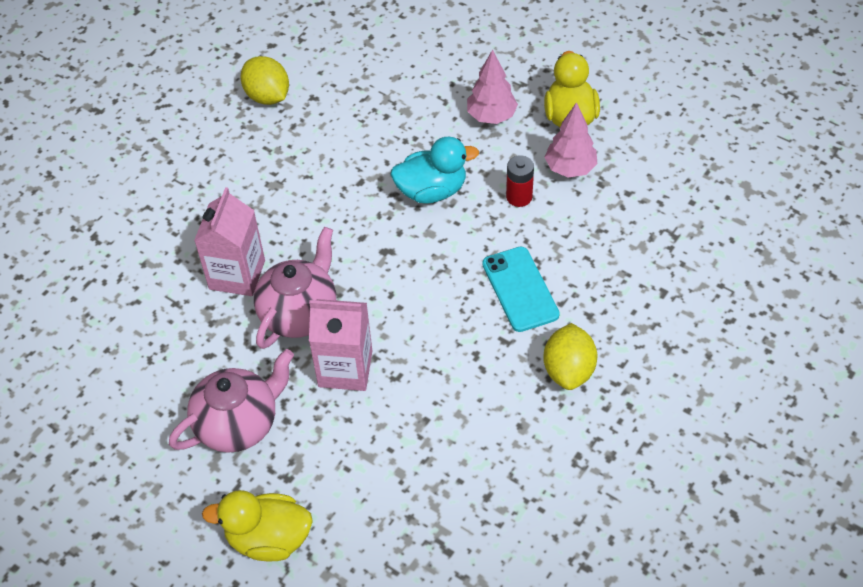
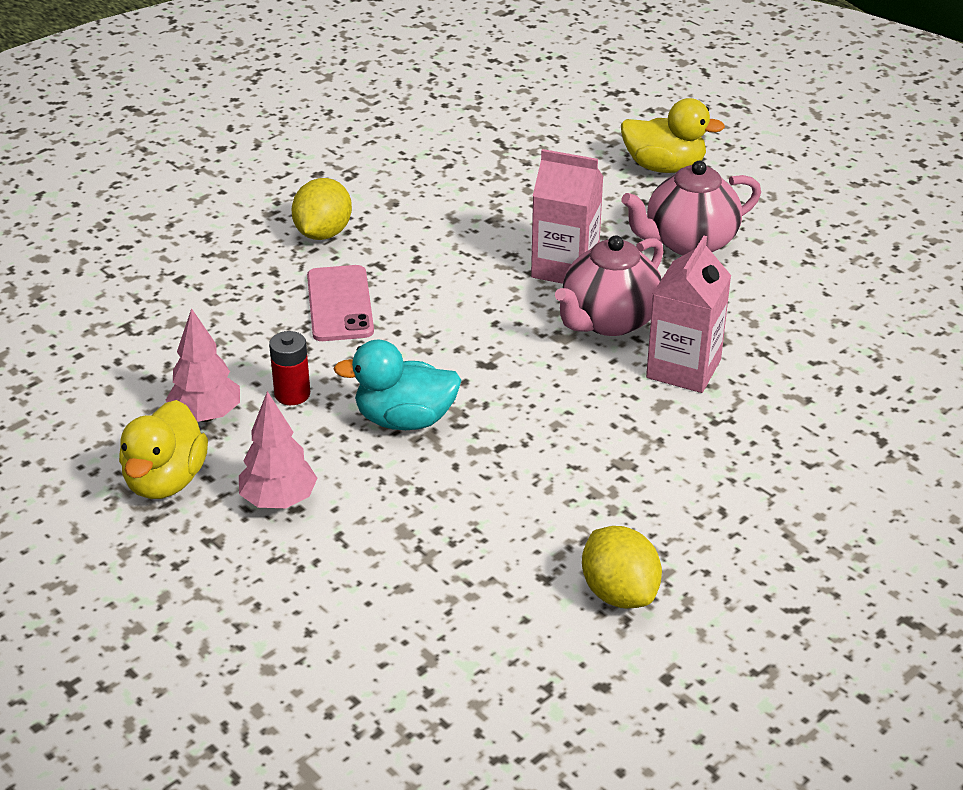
camera: 170 degrees left, 15 degrees down
(520, 289) = (340, 304): turquoise phone -> pink phone

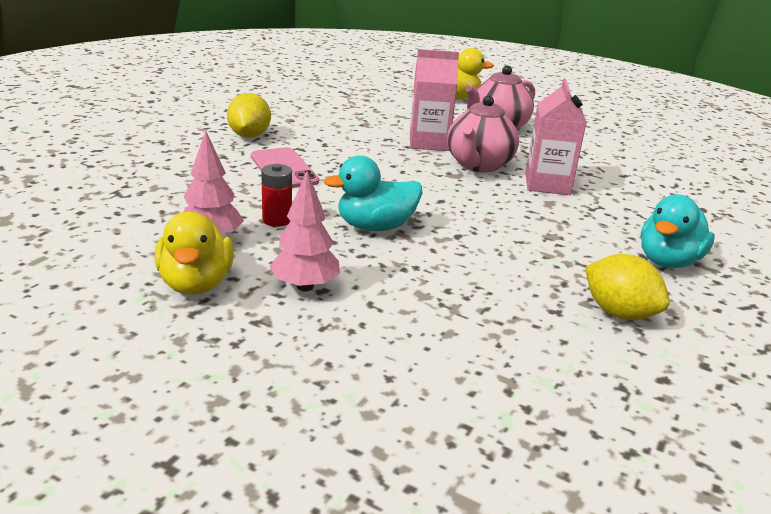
camera: 20 degrees left, 10 degrees down
(748, 525) = (668, 261): none -> turquoise duck

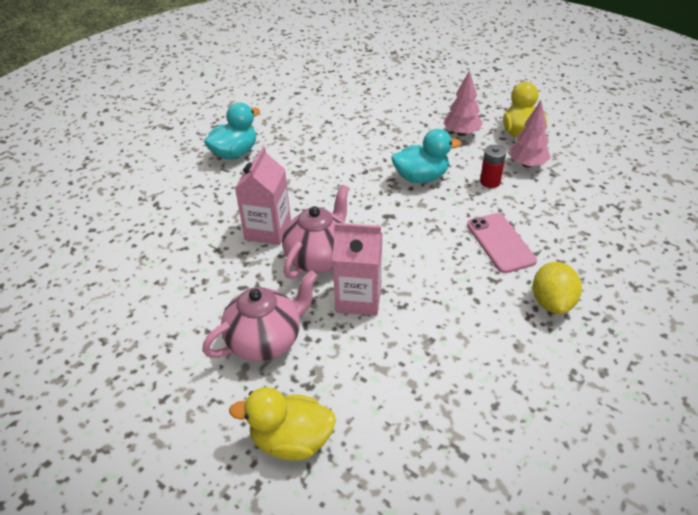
camera: 170 degrees left, 15 degrees up
(619, 313) = (294, 120): yellow lemon -> none

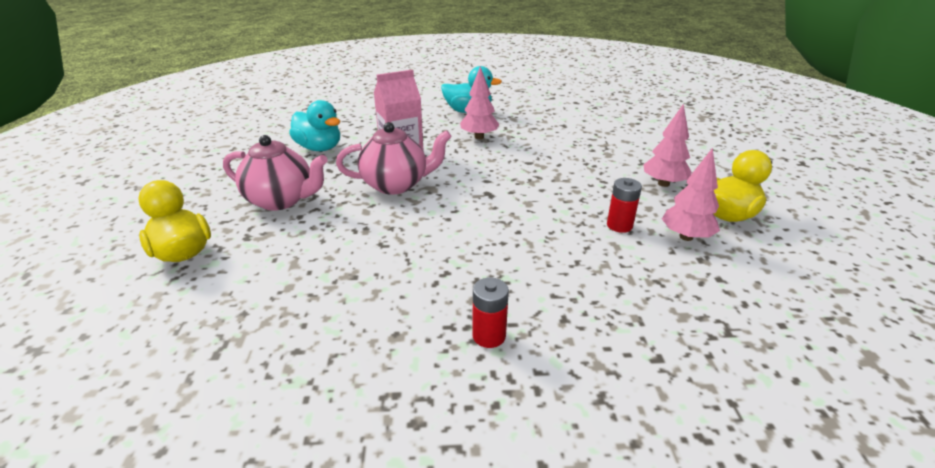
camera: 50 degrees right, 10 degrees down
(292, 173) = (479, 137): none -> pink tree
(358, 298) = (368, 220): pink carton -> none
(421, 177) = (564, 188): turquoise duck -> turquoise duck (319, 148)
(500, 243) = (537, 266): pink phone -> none
(552, 302) = (489, 336): yellow lemon -> red battery

